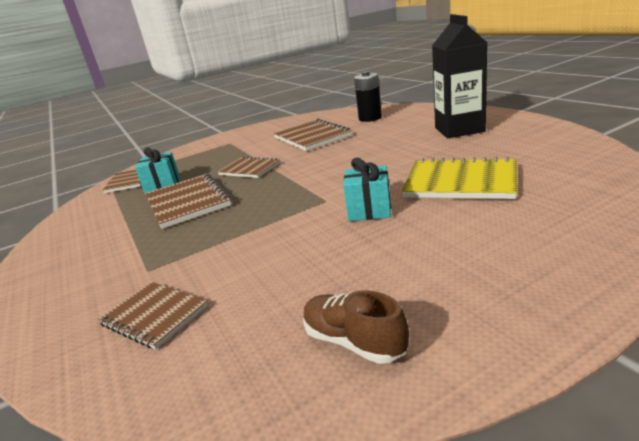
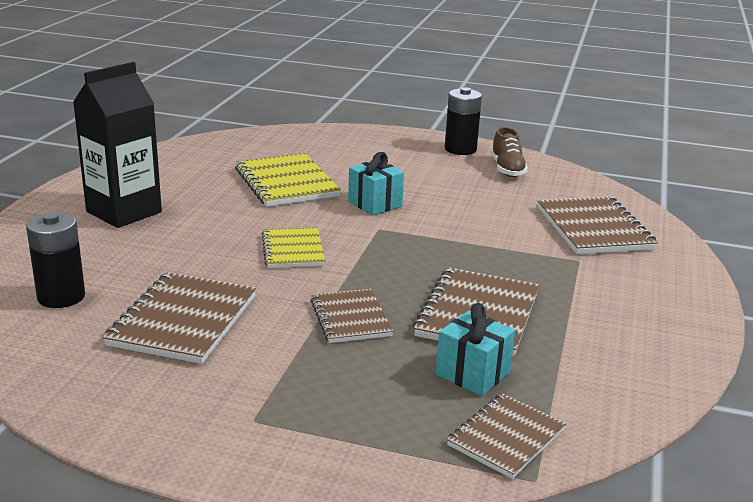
camera: 140 degrees left, 0 degrees up
(154, 315) = (593, 228): brown notebook -> brown notebook, size x1.57
(339, 167) = (293, 250): none -> yellow notebook
(474, 333) = (460, 149): none -> black battery

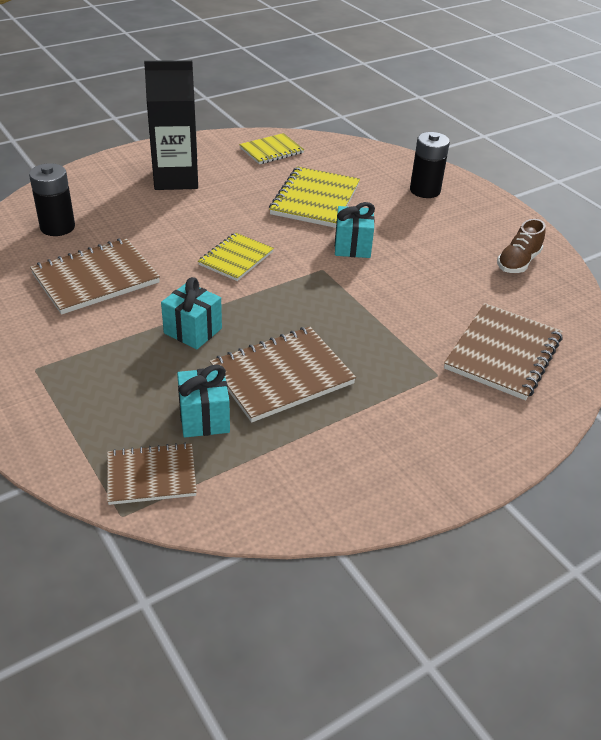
camera: 40 degrees right, 15 degrees up
(182, 160) = (271, 150): none -> yellow notebook
(350, 318) = (193, 331): brown notebook -> turquoise gift
(460, 149) = (506, 225): black battery -> black battery (425, 190)

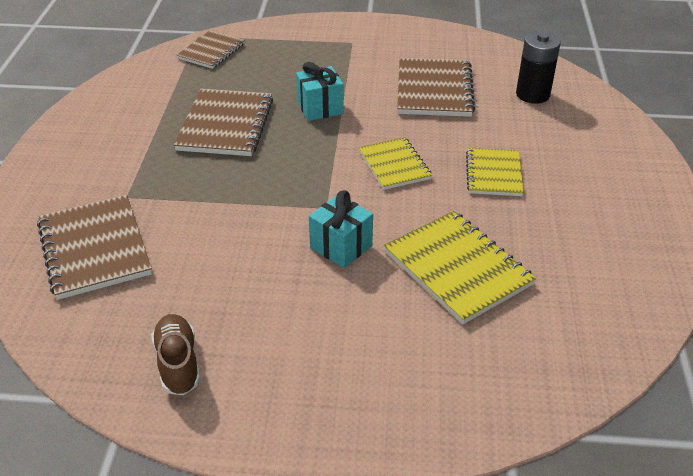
camera: 130 degrees right, 0 degrees up
(176, 179) = (582, 187): black carton -> none
(204, 418) = (230, 82): turquoise gift -> none
(271, 150) = (612, 292): yellow notebook -> yellow notebook (494, 174)
(425, 190) = (398, 386): black battery -> none

